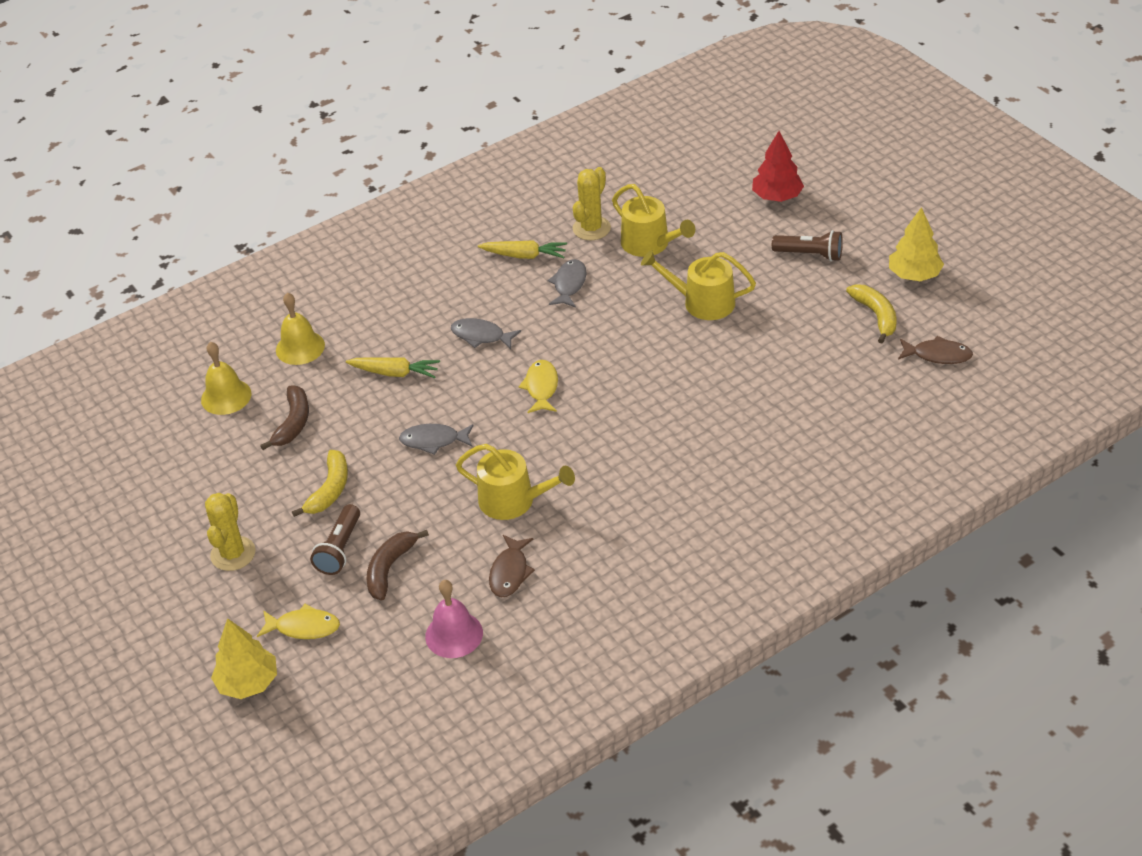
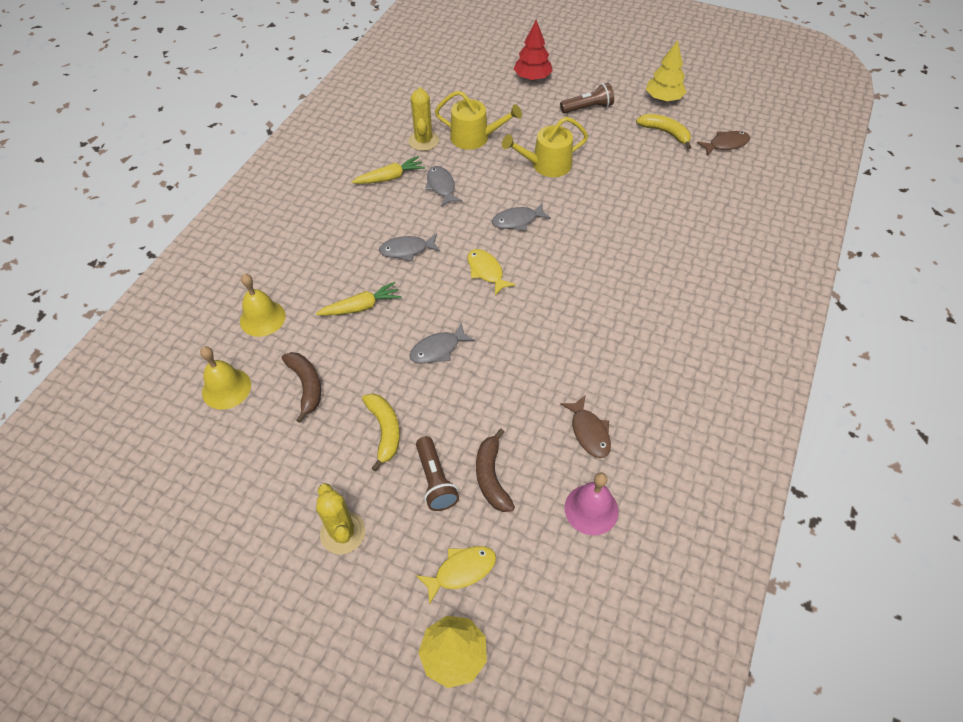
camera: 35 degrees left, 10 degrees up
(513, 500) = (541, 370): yellow watering can -> none
(617, 349) = (517, 221): none -> grey fish

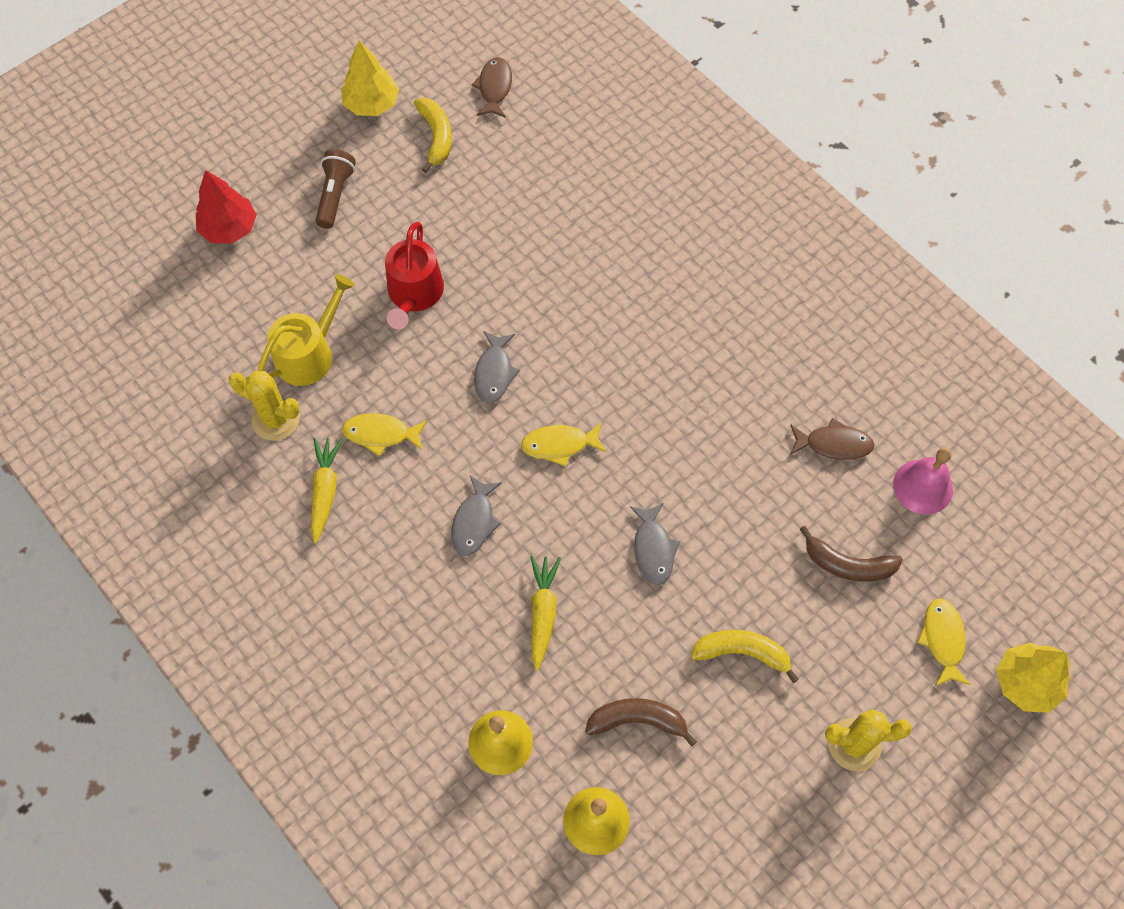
camera: 65 degrees left, 10 degrees up
(435, 480) = (829, 623): brown flashlight -> none
(441, 186) = (381, 434): grey fish -> yellow fish
(546, 165) = (414, 294): yellow watering can -> red watering can
(665, 133) = (436, 137): yellow banana -> yellow banana turned 105 degrees clockwise

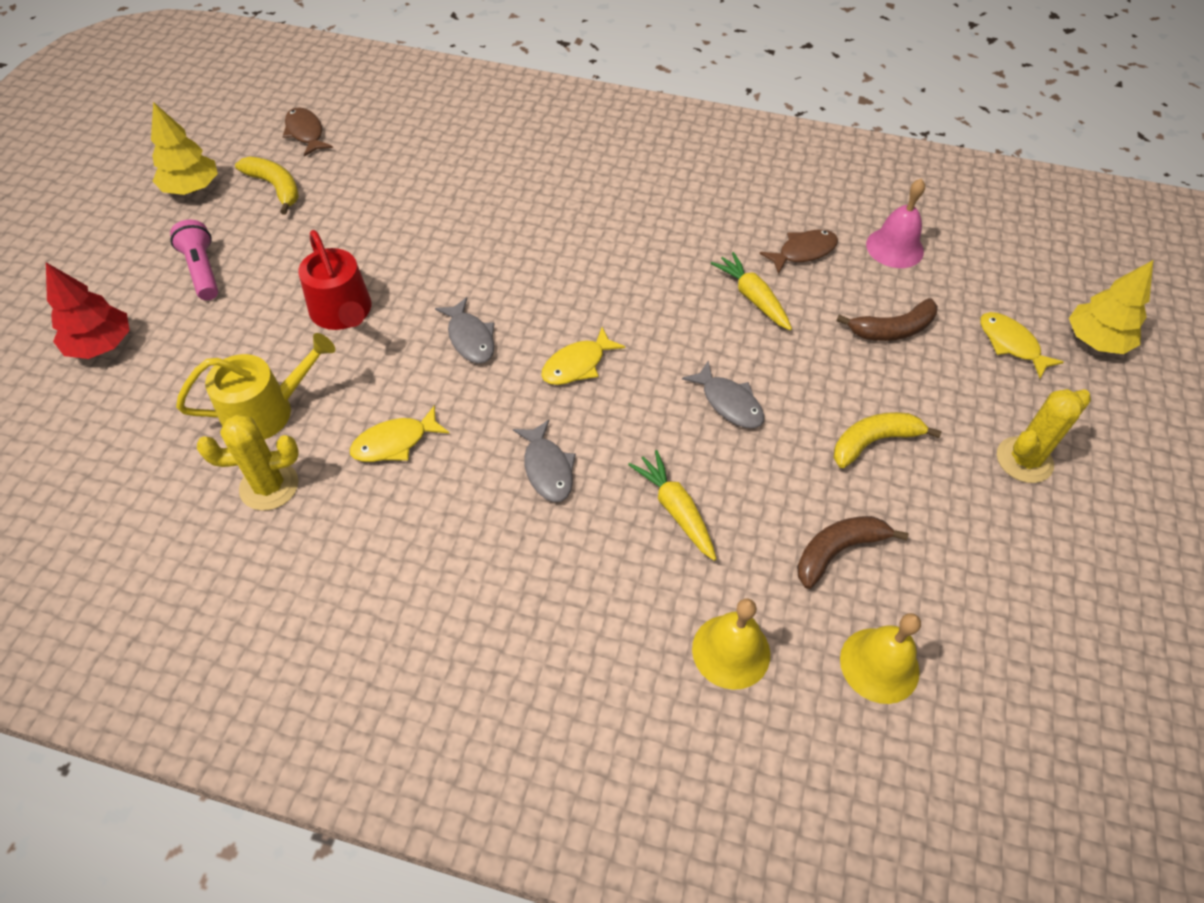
camera: 35 degrees left, 10 degrees down
(309, 354) = (266, 411): yellow watering can -> yellow watering can turned 60 degrees clockwise
(325, 491) = (371, 523): yellow carrot -> yellow carrot (752, 298)
(335, 195) = (202, 270): brown flashlight -> pink flashlight

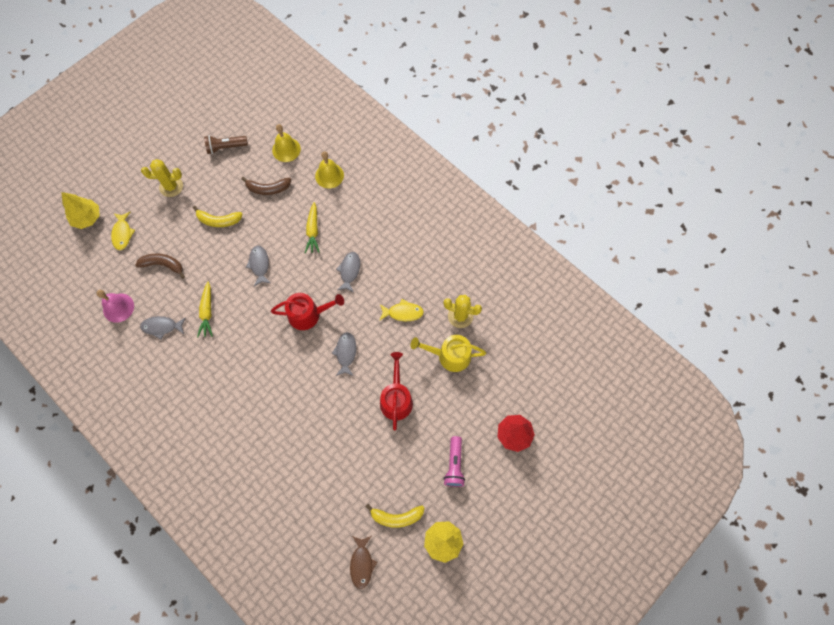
camera: 150 degrees left, 15 degrees up
(275, 187) = (396, 517): yellow banana -> yellow banana turned 75 degrees counterclockwise
(577, 365) = (308, 314): yellow fish -> red watering can
(803, 252) = (162, 327): brown fish -> grey fish
(1010, 598) = (226, 147): none -> brown flashlight

